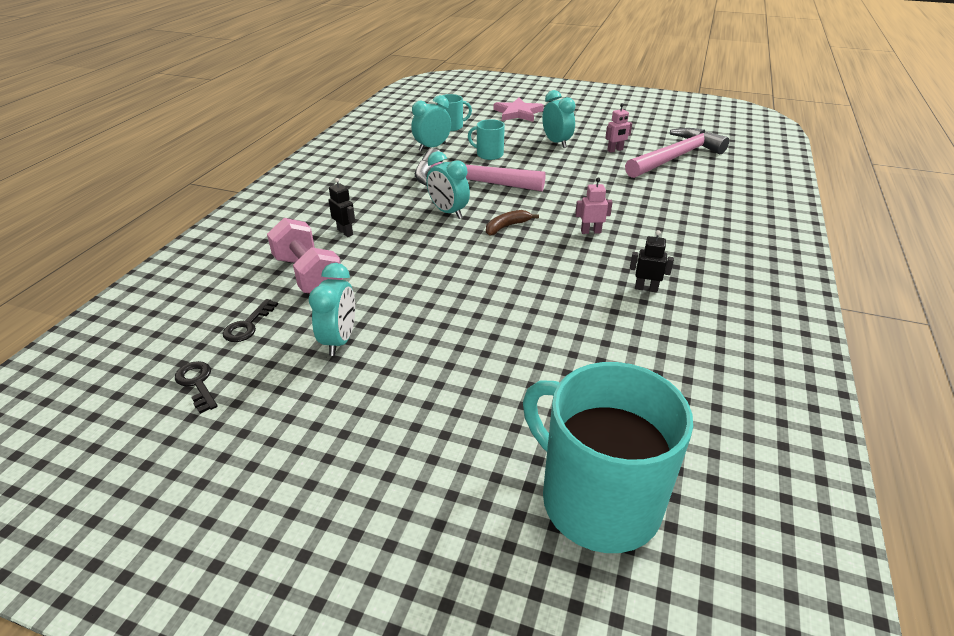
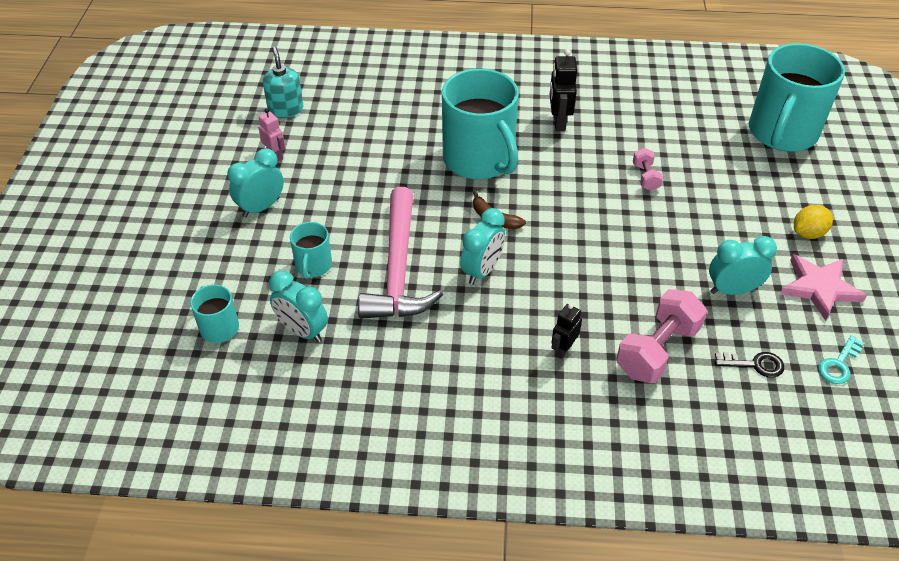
camera: 105 degrees left, 10 degrees up
(197, 383) = (839, 364): black key -> turquoise key
(381, 438) = (808, 233): none -> yellow lemon
(518, 113) = (153, 261): pink star -> pink star (819, 288)
(534, 327) = (645, 177): none -> pink dumbbell
(590, 231) = (479, 159): pink robot -> turquoise mug
(646, 288) = (558, 122): black robot -> black robot, size x1.51
(675, 157) = (286, 109): pink hammer -> turquoise soap dispenser

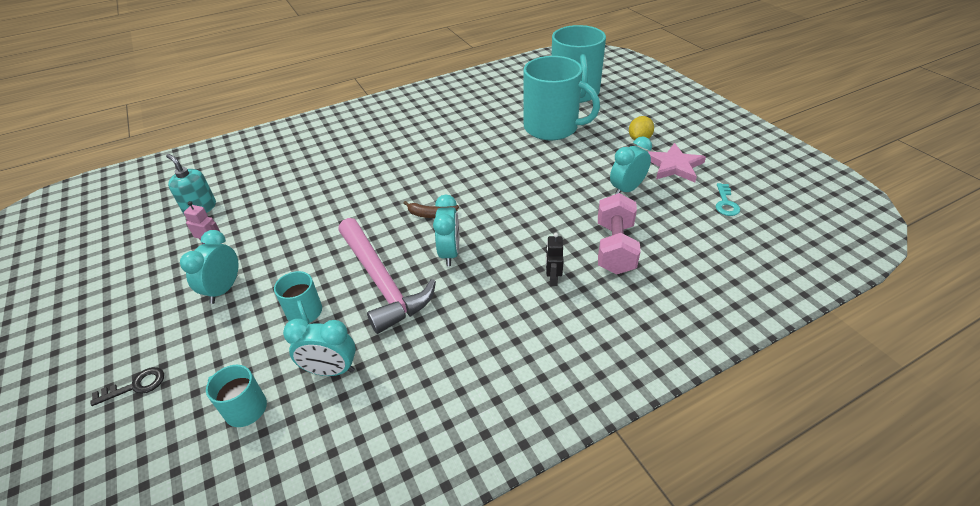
camera: 30 degrees left, 5 degrees down
(479, 159) = (390, 181): turquoise mug -> turquoise mug (552, 127)
(558, 122) = (429, 137): black robot -> none
(645, 177) = (515, 147): pink dumbbell -> none
(754, 364) = (680, 227): black key -> black key (135, 386)

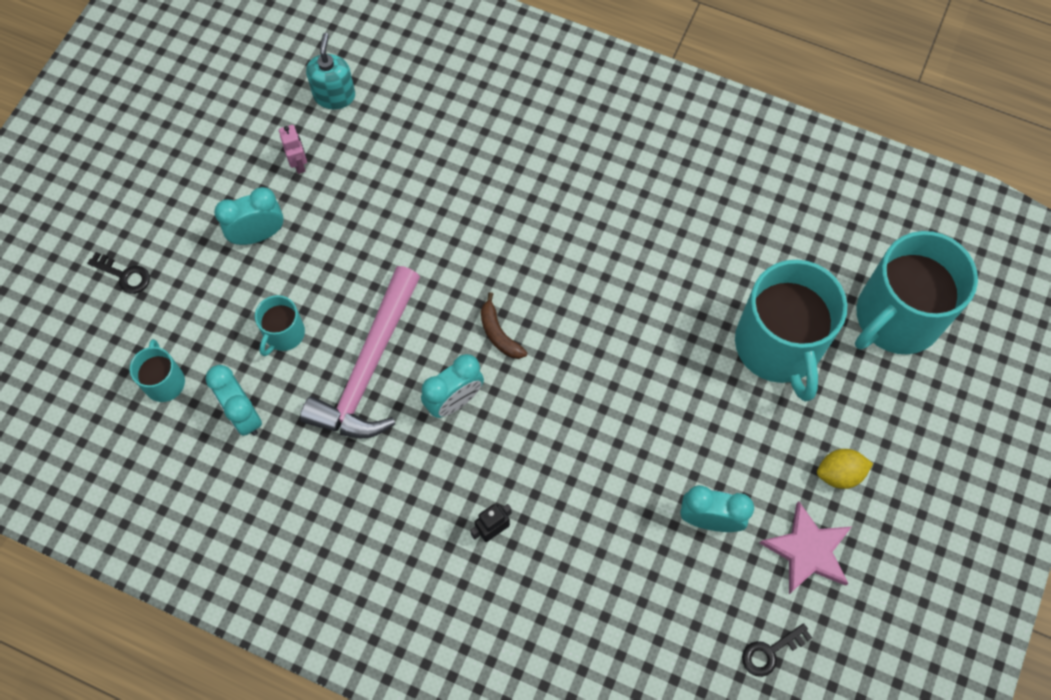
camera: 50 degrees right, 25 degrees up
(615, 248) = (588, 566): pink dumbbell -> none
(725, 203) = (770, 652): turquoise key -> black key

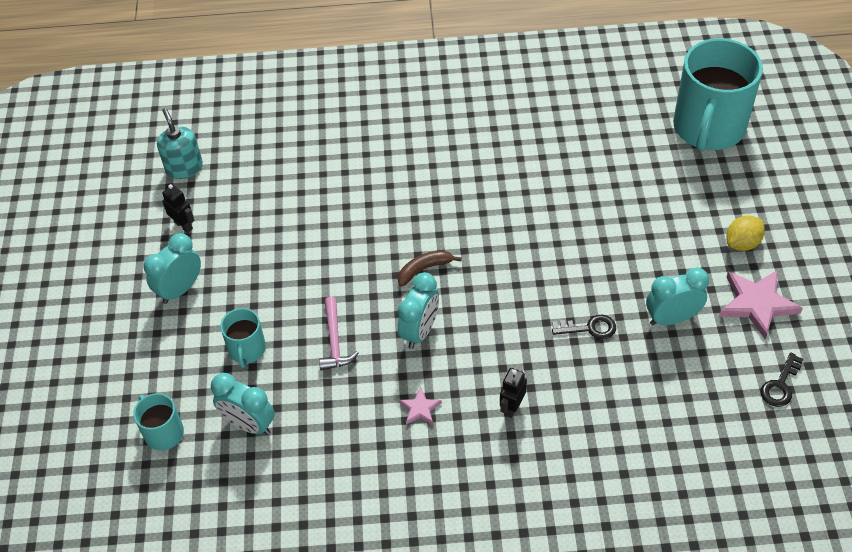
camera: 25 degrees left, 15 degrees down
(124, 275) = (79, 370): black key -> black key (589, 328)
(299, 163) = (183, 225): pink robot -> black robot
(369, 368) = (335, 341): pink hammer -> pink hammer, size x0.48
(406, 484) = (420, 408): none -> pink star
(499, 334) = (424, 269): brown banana -> brown banana turned 120 degrees clockwise
(778, 346) = (639, 182): turquoise mug -> none

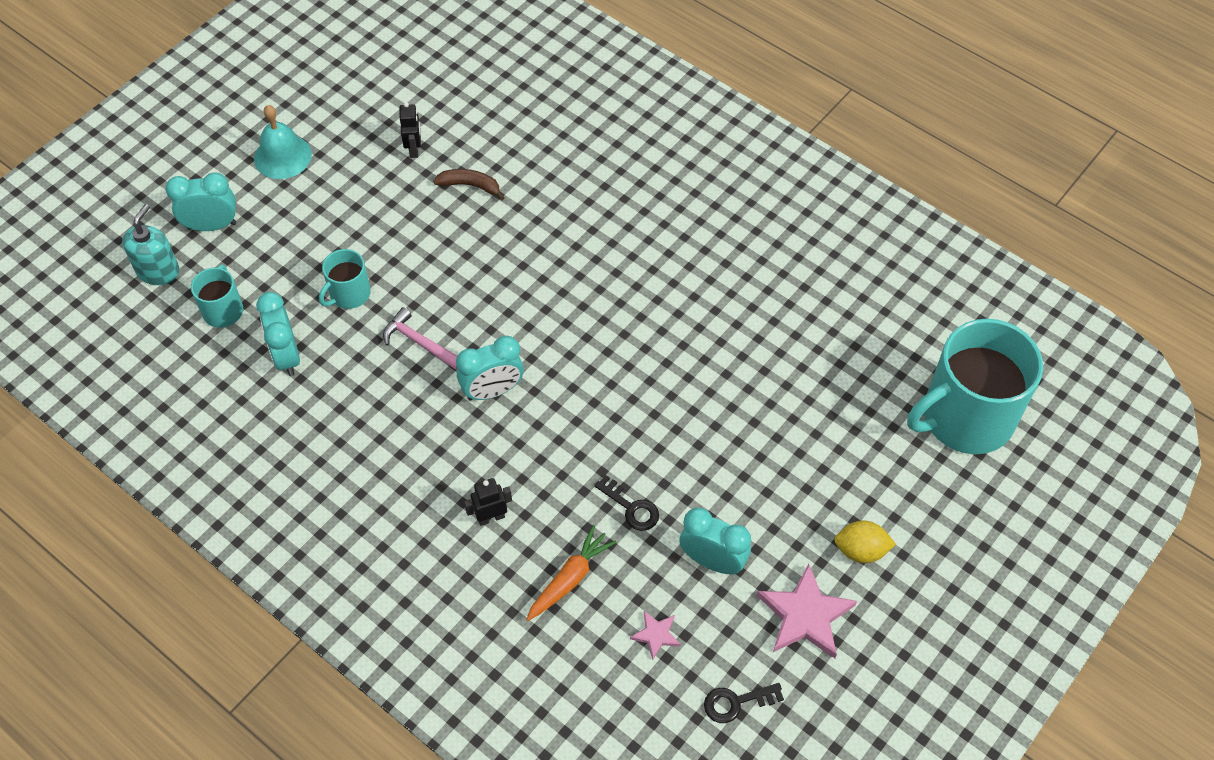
camera: 40 degrees right, 5 degrees up
(87, 299) = (282, 156): none -> turquoise bell
(180, 289) = (355, 202): turquoise clock -> turquoise clock (212, 226)
(184, 168) = (467, 98): turquoise soap dispenser -> turquoise soap dispenser (158, 271)
(335, 341) = (420, 343): pink hammer -> pink hammer turned 90 degrees clockwise
(420, 408) = (420, 455): pink star -> pink star (656, 635)
(424, 269) = (556, 341): brown banana -> brown banana (470, 186)
(604, 400) = (570, 578): none -> orange carrot

